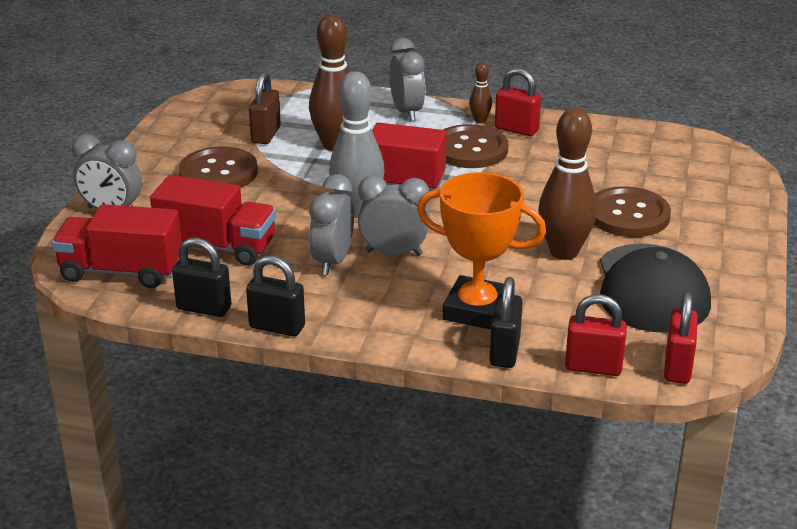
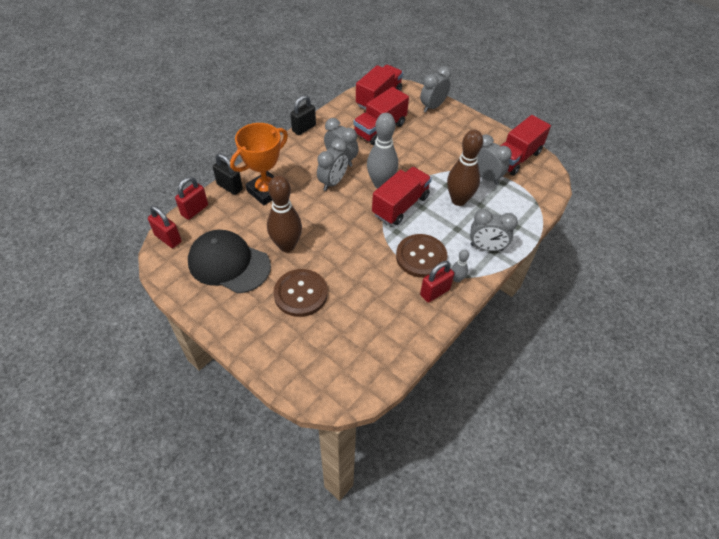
camera: 115 degrees right, 20 degrees up
(202, 121) = (516, 158): none -> red truck
(204, 308) = (333, 113): black padlock -> none
(218, 172) = (451, 148): brown button -> none
(266, 135) = (486, 177): brown padlock -> grey clock
(480, 120) = (457, 279): brown bowling pin -> grey bowling pin

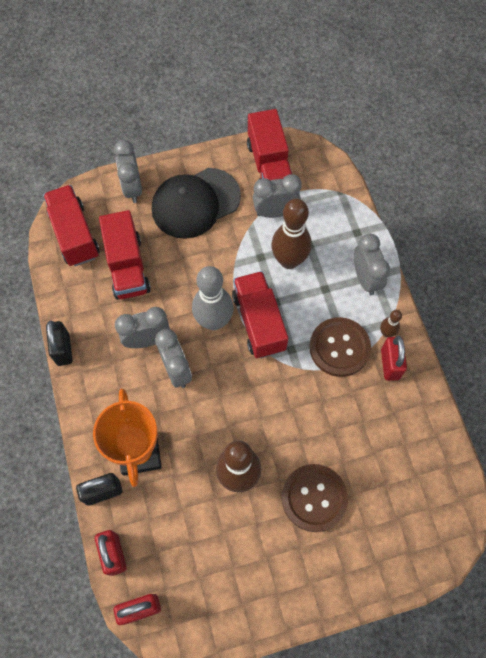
camera: 55 degrees left, 15 degrees up
(229, 263) = (225, 554): black cap -> black cap (195, 203)
(457, 279) = (386, 333): grey bowling pin -> brown bowling pin
(486, 247) = (365, 279): grey clock -> grey clock turned 60 degrees counterclockwise

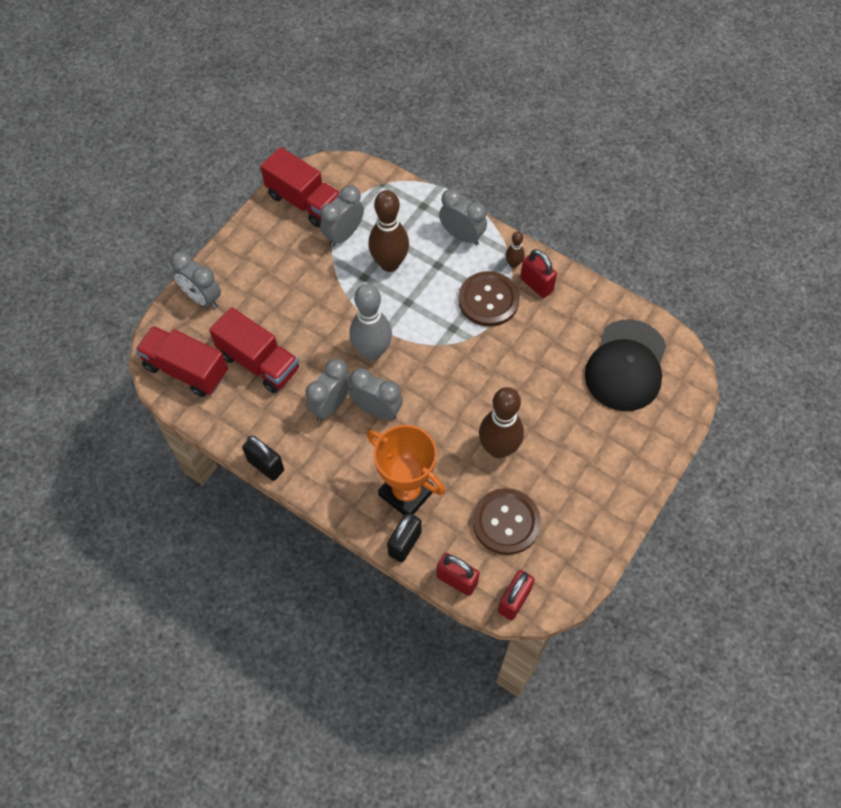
camera: 40 degrees left, 5 degrees down
(195, 203) = (269, 272): black cap -> black cap (626, 366)
(259, 322) = (409, 326): red truck -> none
(314, 498) = (568, 420): brown button -> brown button (506, 522)

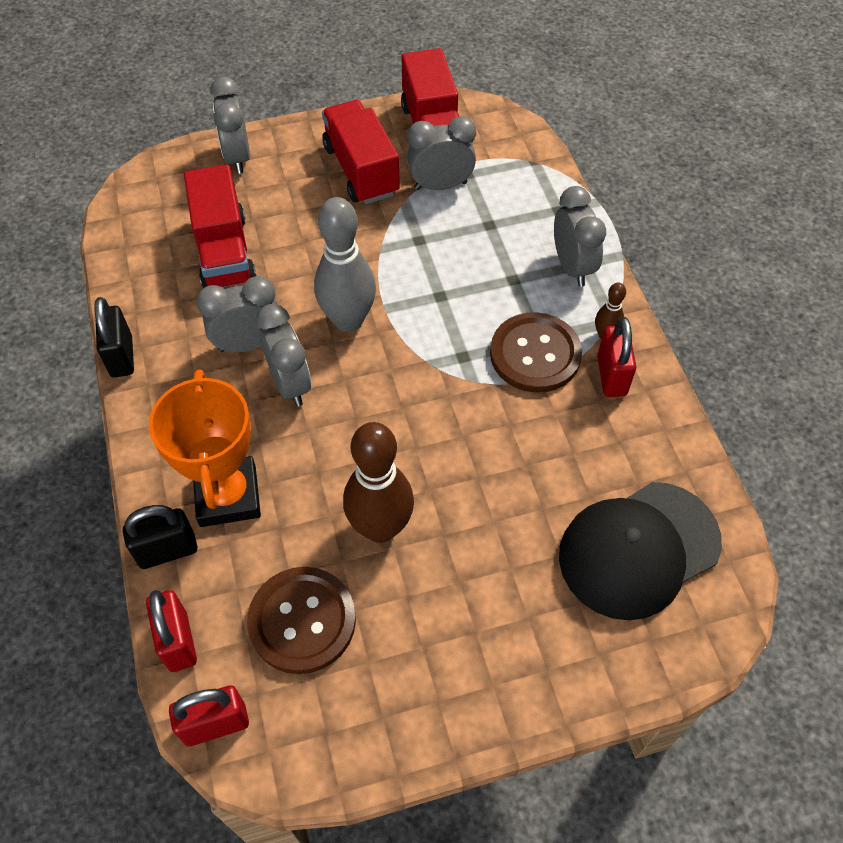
camera: 40 degrees right, 5 degrees down
(186, 370) = (151, 212): red truck -> red truck (361, 170)
(389, 263) = (460, 244): brown bowling pin -> none

